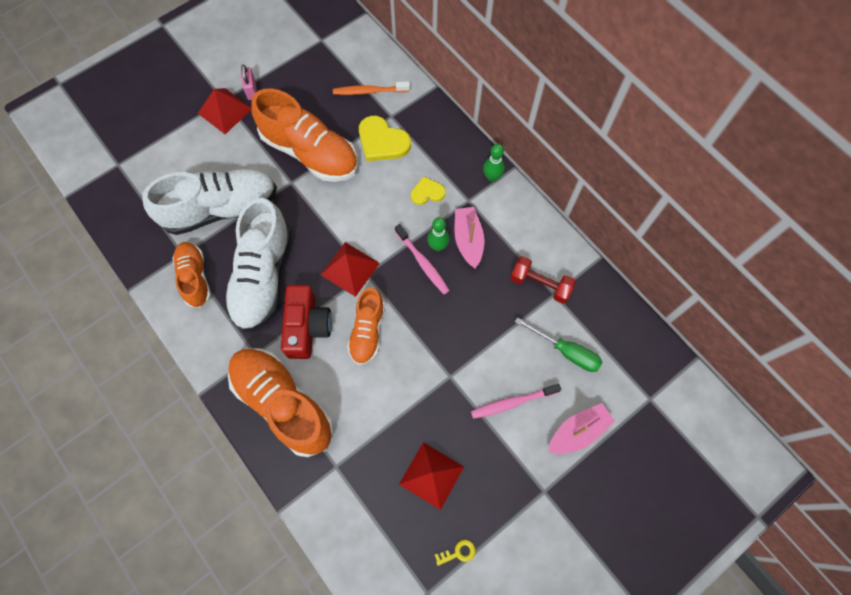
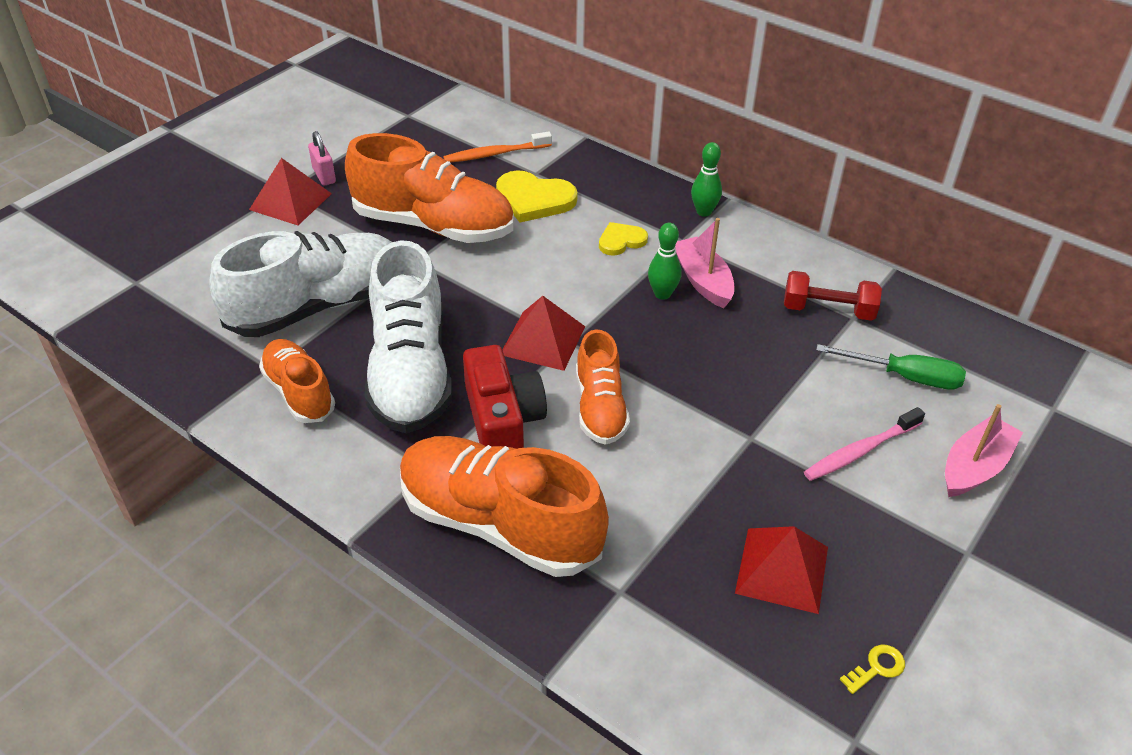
camera: 15 degrees left, 25 degrees down
(423, 263) = (649, 315): pink toothbrush -> none

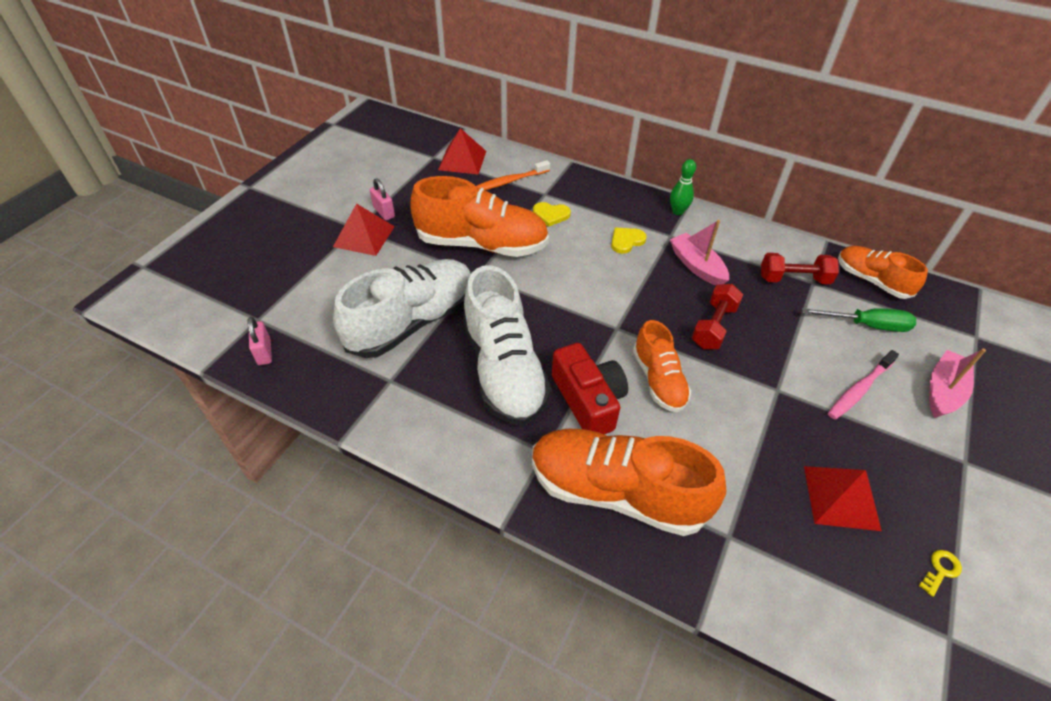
camera: 10 degrees left, 5 degrees up
(133, 319) = (264, 352): none -> pink padlock
(299, 392) = (421, 399): orange shoe -> orange shoe (871, 280)
(534, 199) = (551, 215): yellow heart -> yellow heart, size x0.60
(542, 340) = (596, 329): red pyramid -> red pyramid (462, 160)
(662, 294) = (671, 280): green bowling pin -> none
(696, 355) = (713, 326): none -> red dumbbell

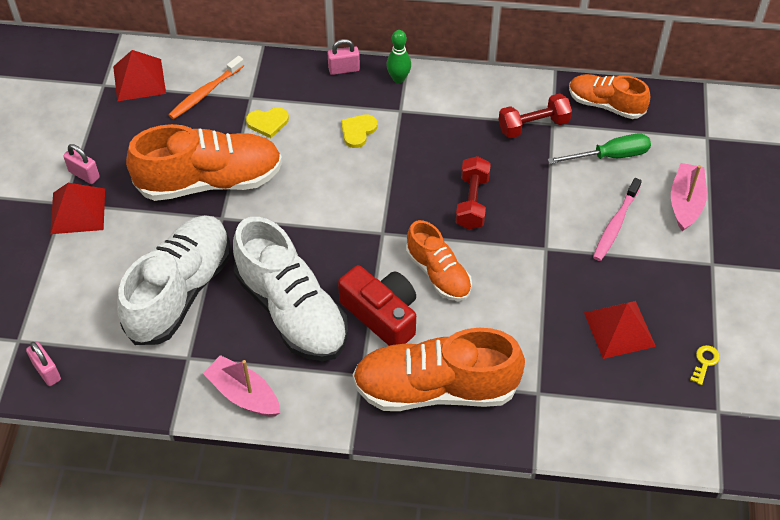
camera: 20 degrees left, 5 degrees up
(632, 193) = (344, 69): none -> pink padlock
(697, 266) = (437, 139): pink boat -> pink boat (244, 394)

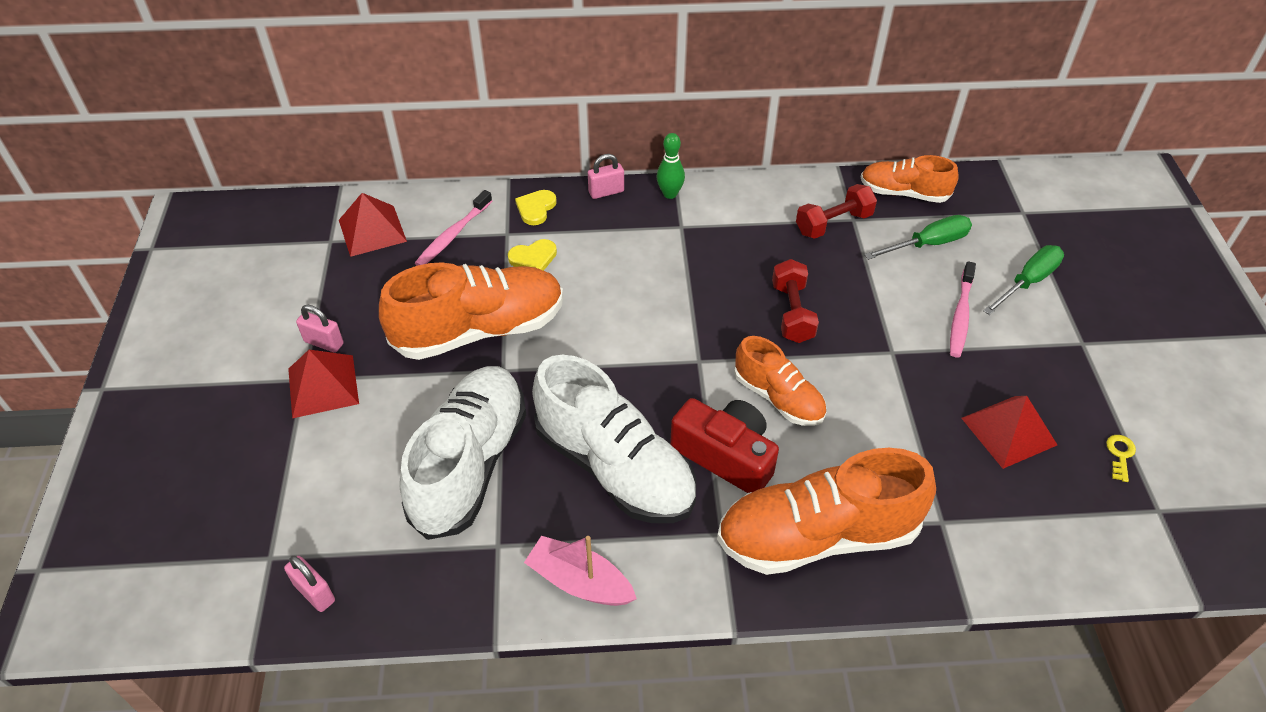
camera: 10 degrees left, 5 degrees down
(205, 93) = (453, 235): orange toothbrush -> pink toothbrush
(358, 131) = (639, 254): yellow heart -> yellow heart (536, 208)
(685, 203) = (1027, 282): pink boat -> green screwdriver

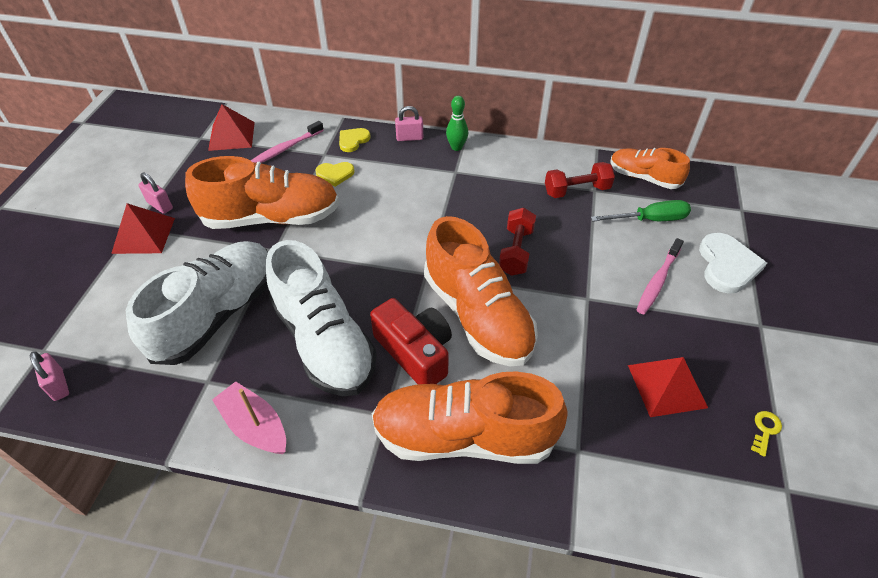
camera: 15 degrees right, 0 degrees up
(778, 398) = (477, 315): orange shoe -> orange shoe, size x1.74
(1027, 282) = (727, 265): green screwdriver -> white heart

